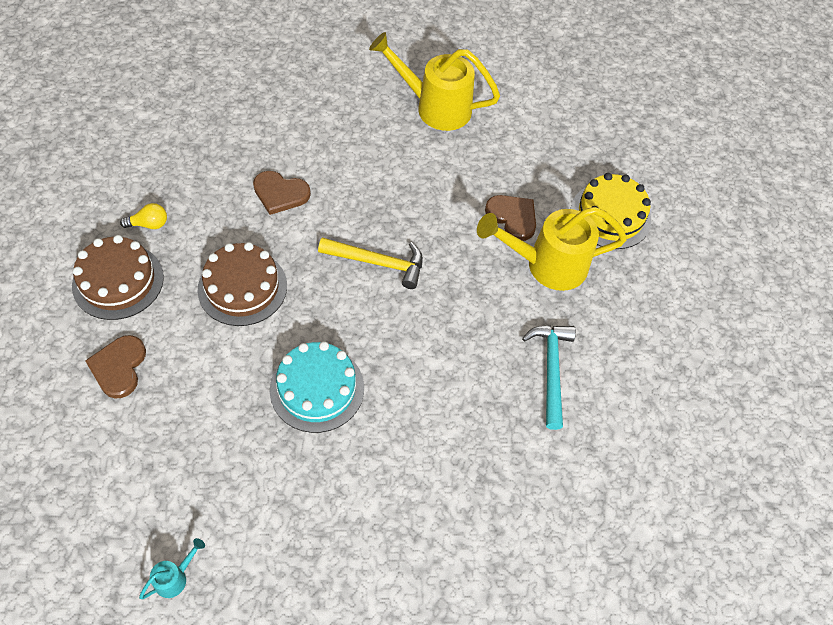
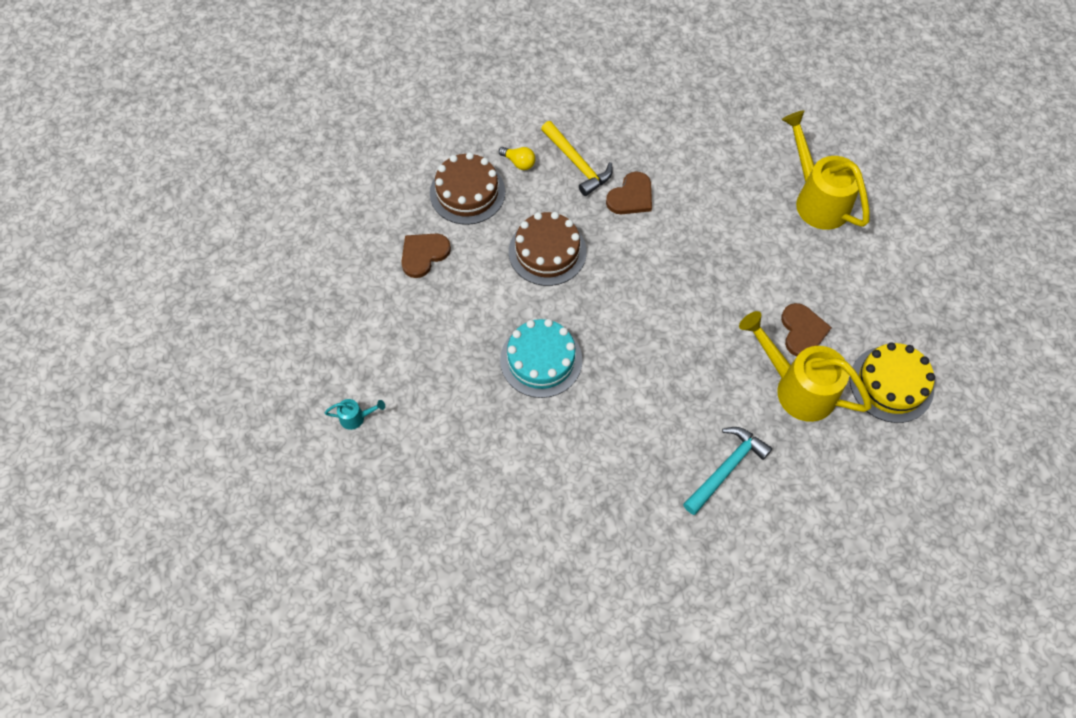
camera: 45 degrees right, 5 degrees up
(280, 193) = (631, 196): brown heart -> brown heart turned 105 degrees counterclockwise
(378, 263) = (661, 298): yellow hammer -> yellow hammer (577, 164)

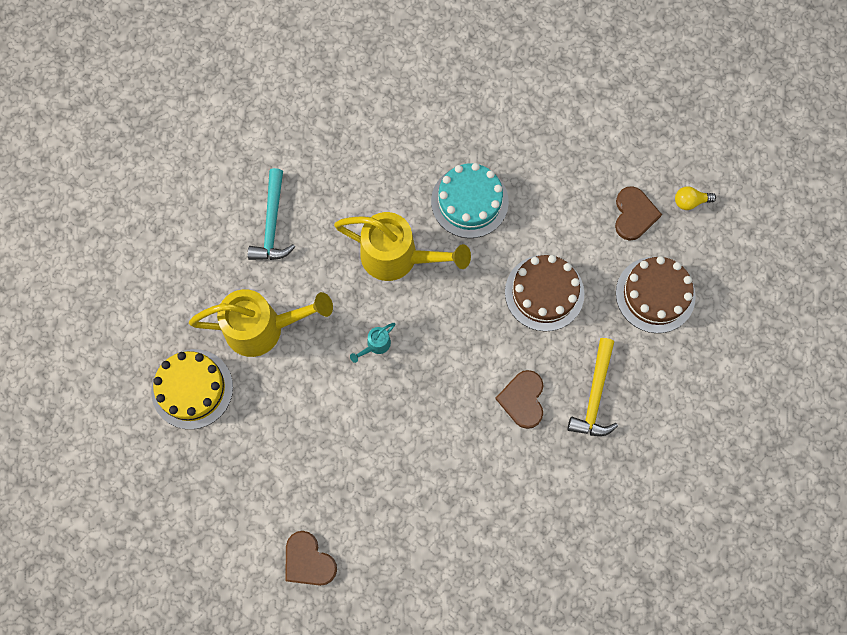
camera: 140 degrees right, 10 degrees up
(356, 417) = (556, 63): turquoise watering can -> turquoise watering can (375, 345)
(519, 162) = (642, 357): yellow light bulb -> yellow light bulb (690, 202)
(577, 164) = (594, 395): yellow hammer -> yellow hammer turned 90 degrees counterclockwise
(802, 331) = (291, 382): brown heart -> brown heart (308, 561)
(817, 199) = (365, 528): yellow watering can -> yellow watering can (398, 257)

